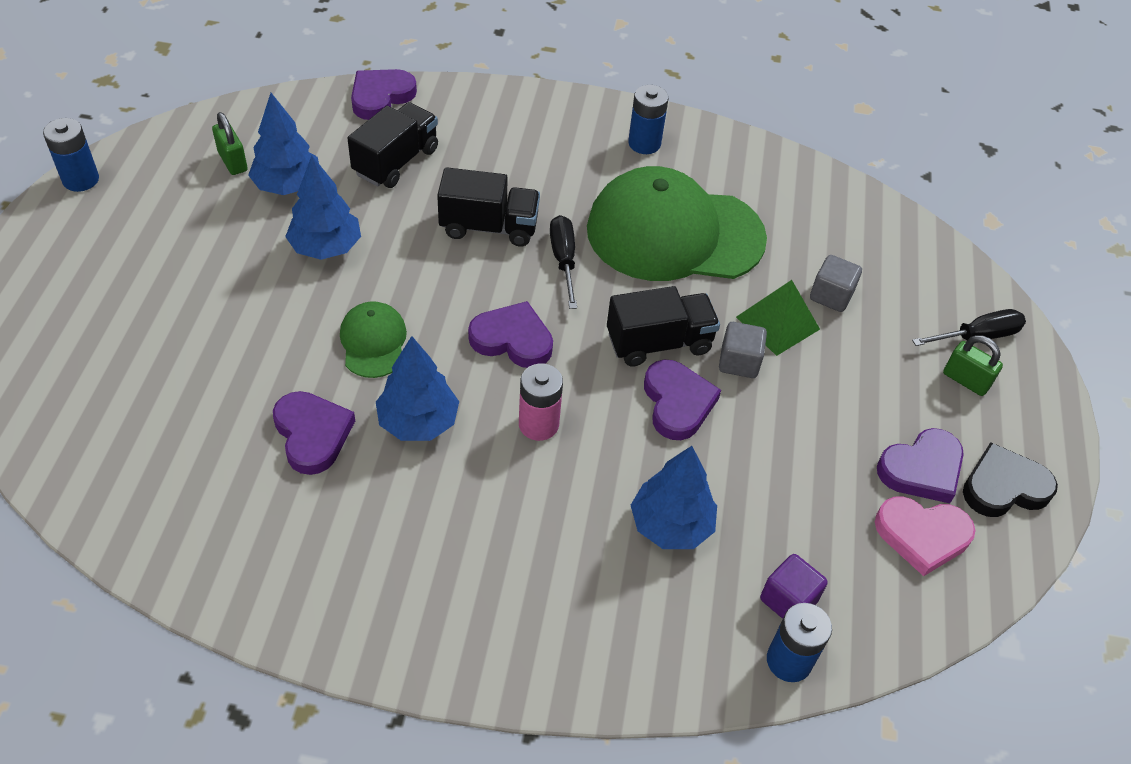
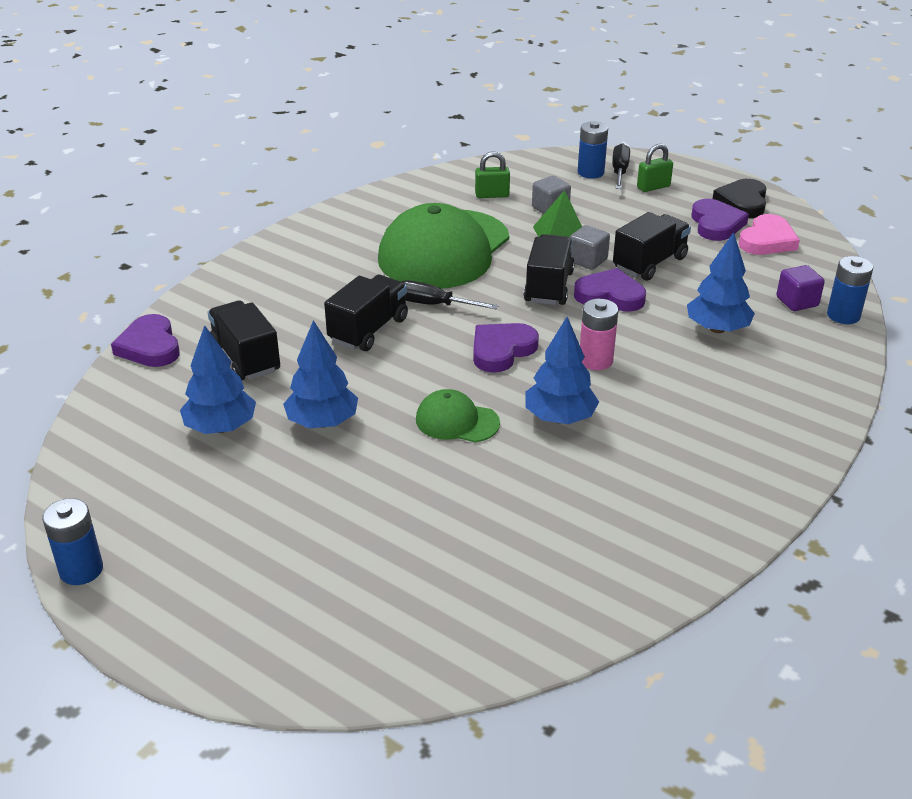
camera: 60 degrees left, 15 degrees down
(233, 161) = (154, 455): green padlock -> green padlock (492, 195)
(312, 434) = (540, 478): purple heart -> none
(644, 143) = (336, 235): blue battery -> blue battery (590, 172)
(774, 423) = (649, 263): none -> black truck

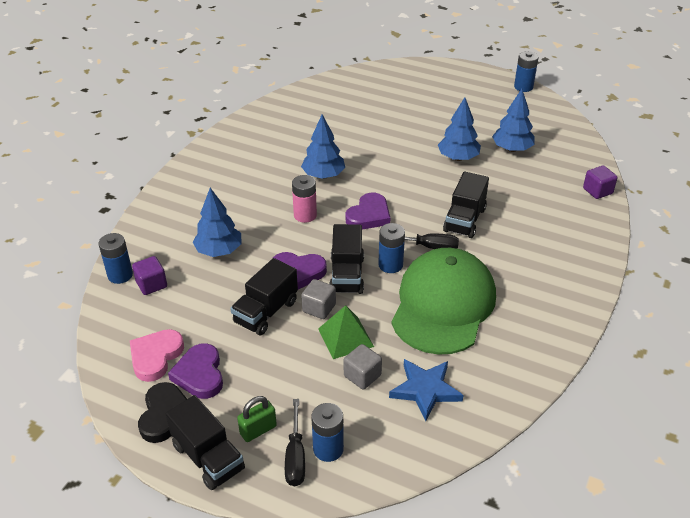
camera: 170 degrees right, 5 degrees up
(150, 346) = (597, 191): purple heart -> purple cube
(245, 358) = (530, 190): black truck -> black truck (208, 457)
(457, 421) = (382, 167): green cap -> none
(491, 291) = (390, 265): none -> blue battery
(492, 195) = (425, 390): green padlock -> blue star

